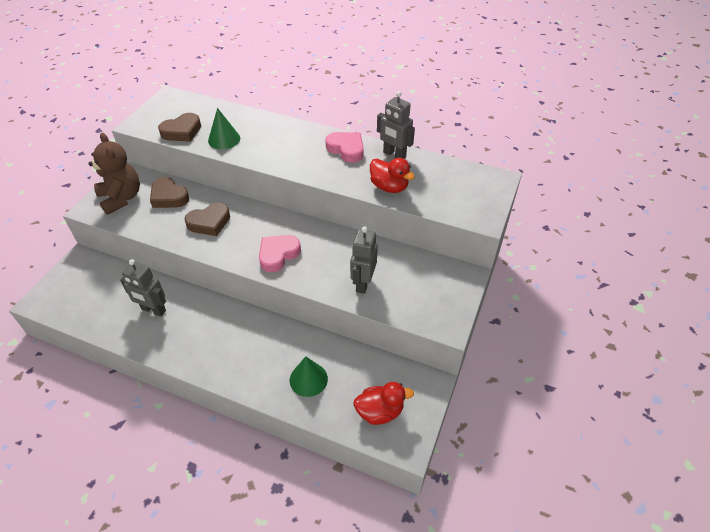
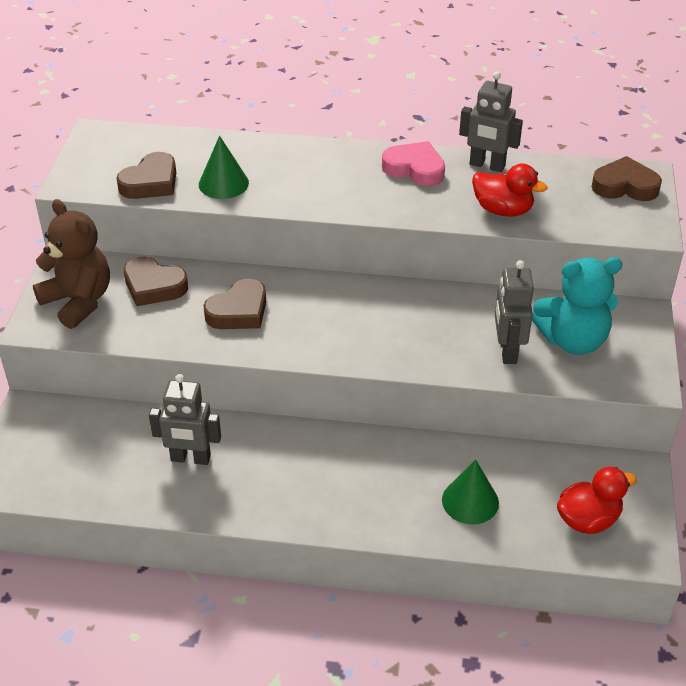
camera: 15 degrees left, 5 degrees down
(278, 255) = (366, 336): pink heart -> none
(410, 285) = (573, 340): none -> turquoise teddy bear
(480, 184) = (625, 186): none -> brown heart

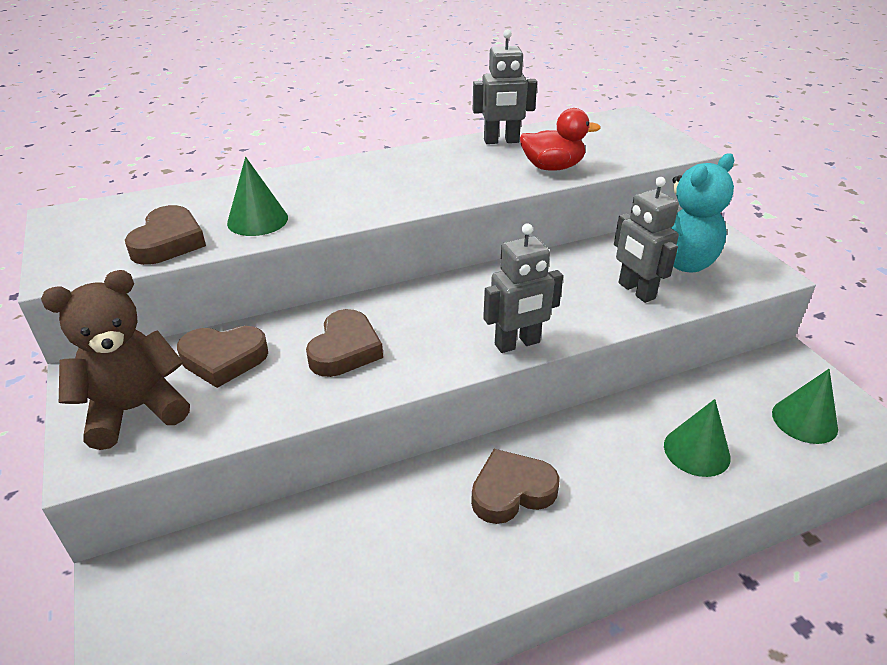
camera: 30 degrees left, 5 degrees down
(78, 301) = (135, 410): brown teddy bear -> brown teddy bear turned 45 degrees counterclockwise
(190, 458) = (379, 543): grey robot -> grey robot (517, 344)
(415, 169) = (441, 159): pink heart -> none
(588, 519) = (804, 420): red duck -> green cone
(625, 186) = (625, 127): brown heart -> brown heart (511, 491)

